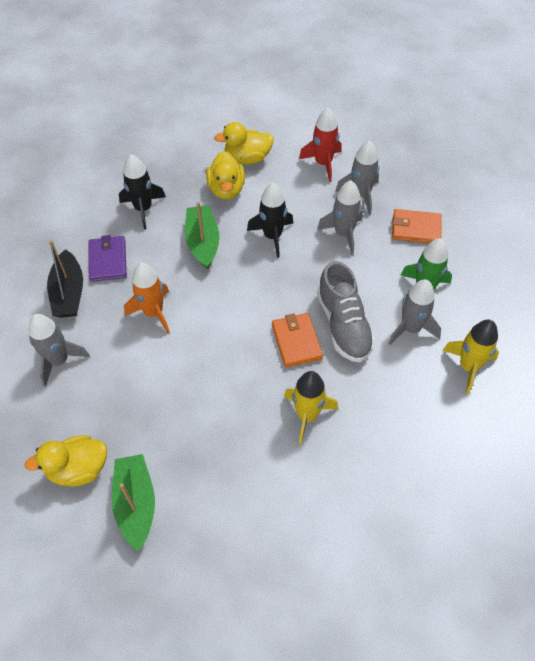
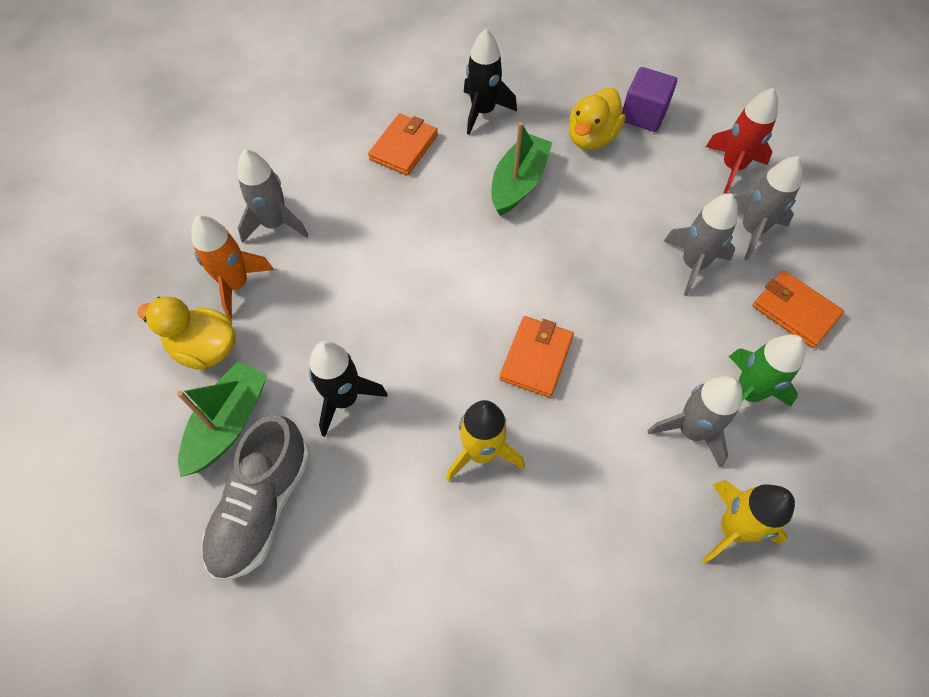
camera: 35 degrees right, 5 degrees up
(69, 293) = (339, 159): black boat -> none
(108, 260) = (403, 147): purple wallet -> orange wallet
(153, 312) = (406, 229): orange rocket -> orange rocket (236, 284)
(247, 158) = (643, 115): yellow duck -> purple cube
(272, 236) = (603, 219): black rocket -> black rocket (344, 399)
(343, 325) = (608, 374): grey shoe -> grey shoe (262, 506)

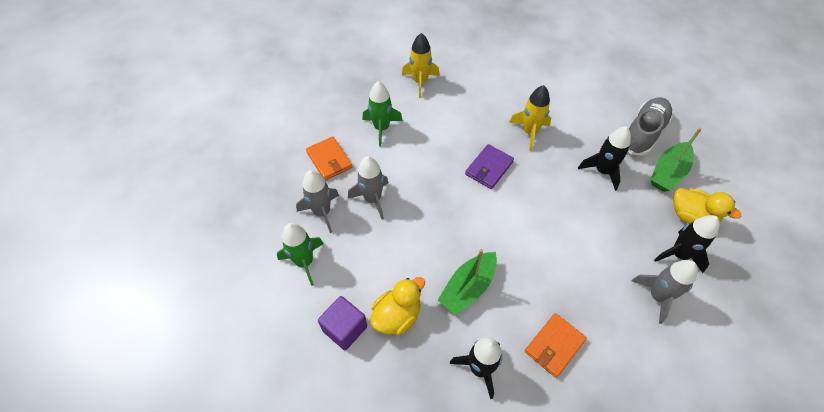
camera: 165 degrees left, 5 degrees down
(236, 284) = (679, 255): orange rocket -> black rocket
(536, 358) = (489, 168): orange wallet -> purple wallet
(691, 430) = (419, 119): grey rocket -> none
(732, 167) = (304, 262): red rocket -> green rocket

